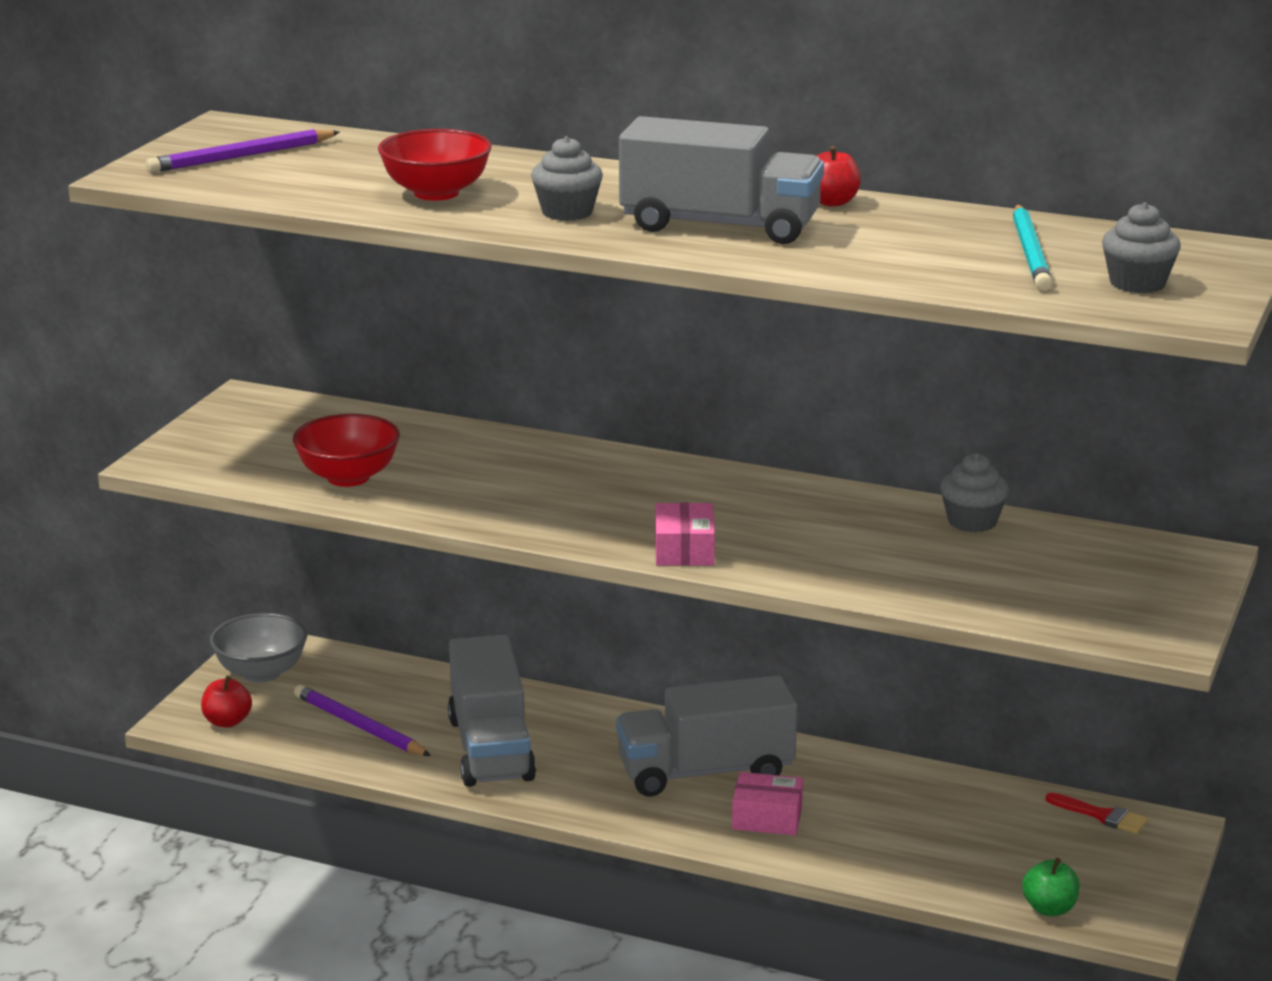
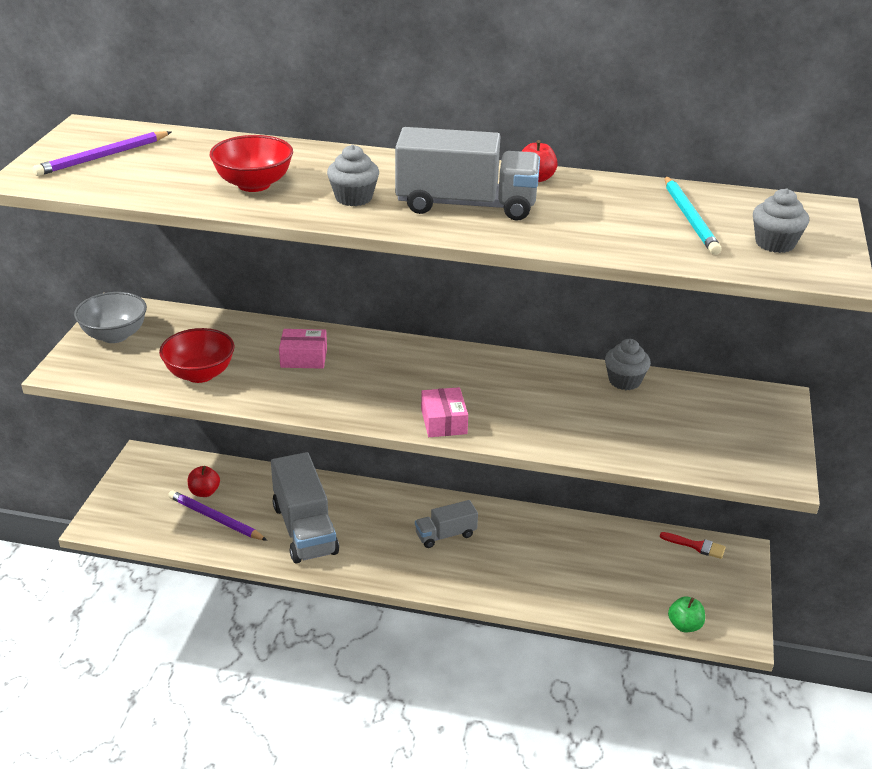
camera: 10 degrees left, 10 degrees up
(227, 722) = (127, 523): red apple -> red apple (204, 492)
(261, 672) = (143, 480): grey bowl -> grey bowl (115, 335)
(705, 772) = (445, 535): grey truck -> grey truck, size x0.55
(767, 818) = (492, 569): pink box -> pink box (304, 358)

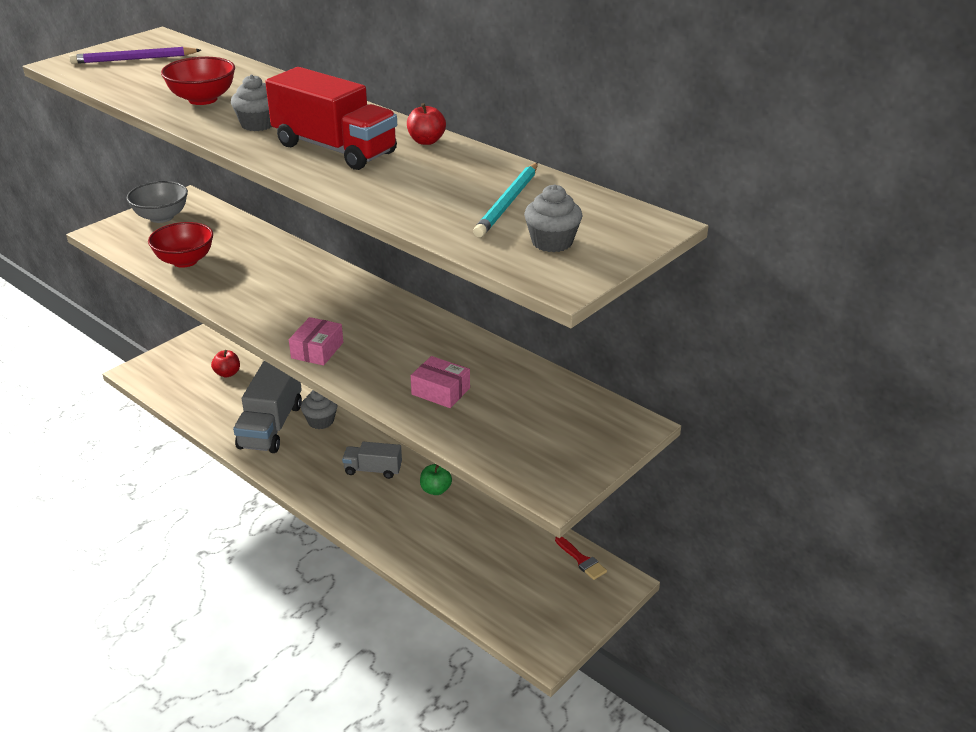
camera: 30 degrees right, 0 degrees up
(215, 519) = (216, 395): purple pencil -> none
(304, 358) = (271, 270): pink box -> pink box (440, 391)
(466, 205) = (335, 149): grey truck -> red truck
(624, 381) = (508, 365): grey cupcake -> grey cupcake (321, 421)
(684, 625) = (501, 622): green apple -> green apple (435, 490)

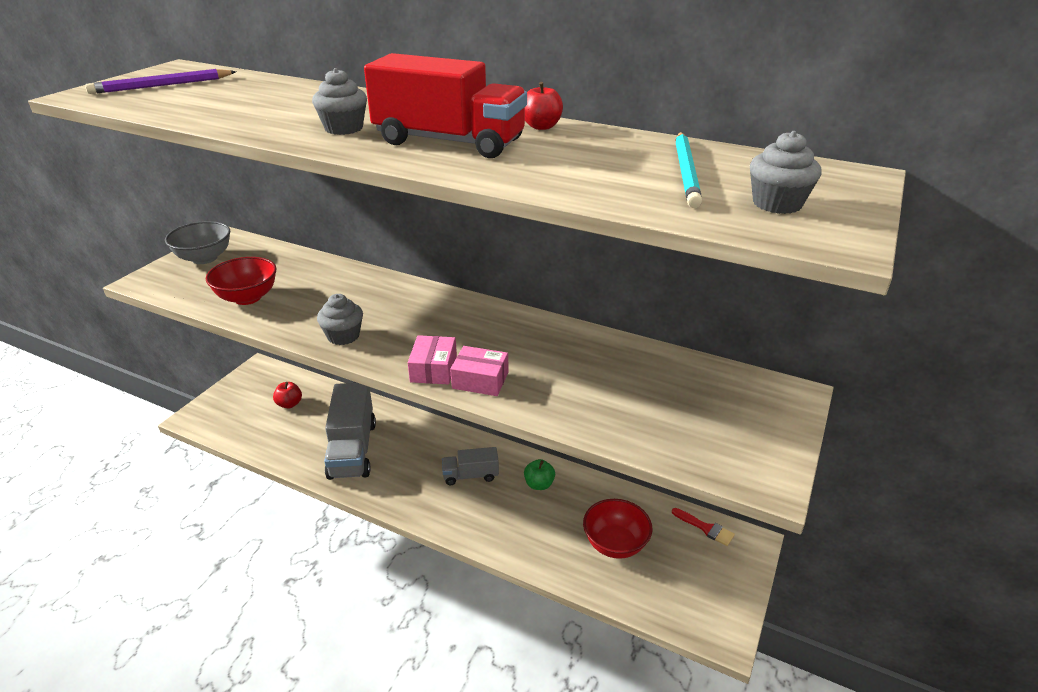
camera: 15 degrees left, 0 degrees up
(203, 99) = (264, 112): red bowl -> red bowl (615, 544)
(321, 421) = (400, 436): grey cupcake -> grey cupcake (343, 336)
(440, 391) = (585, 391): pink box -> pink box (480, 380)

